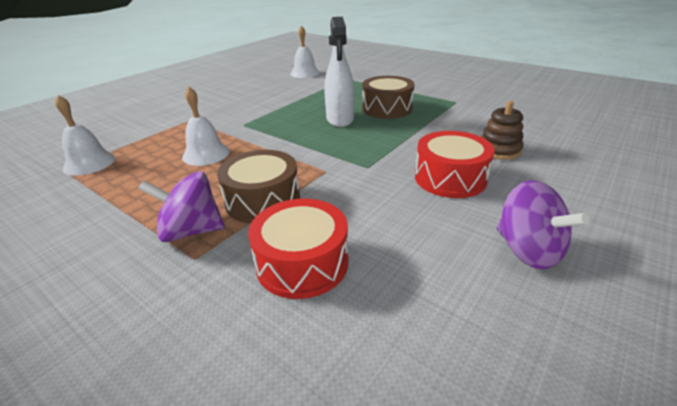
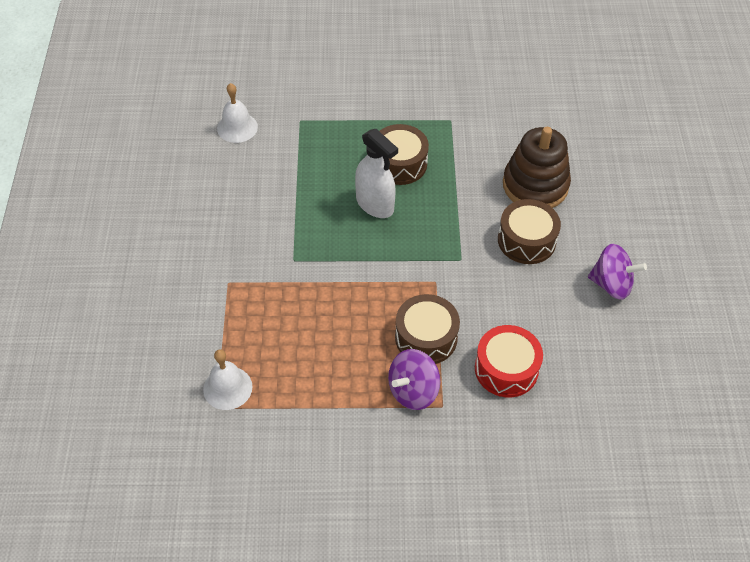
camera: 40 degrees left, 20 degrees up
(206, 154) = (316, 317): white bell -> none
(450, 178) = (526, 240): red drum -> brown drum
(499, 150) = (535, 185): brown stacking toy -> brown stacking toy, size x1.80

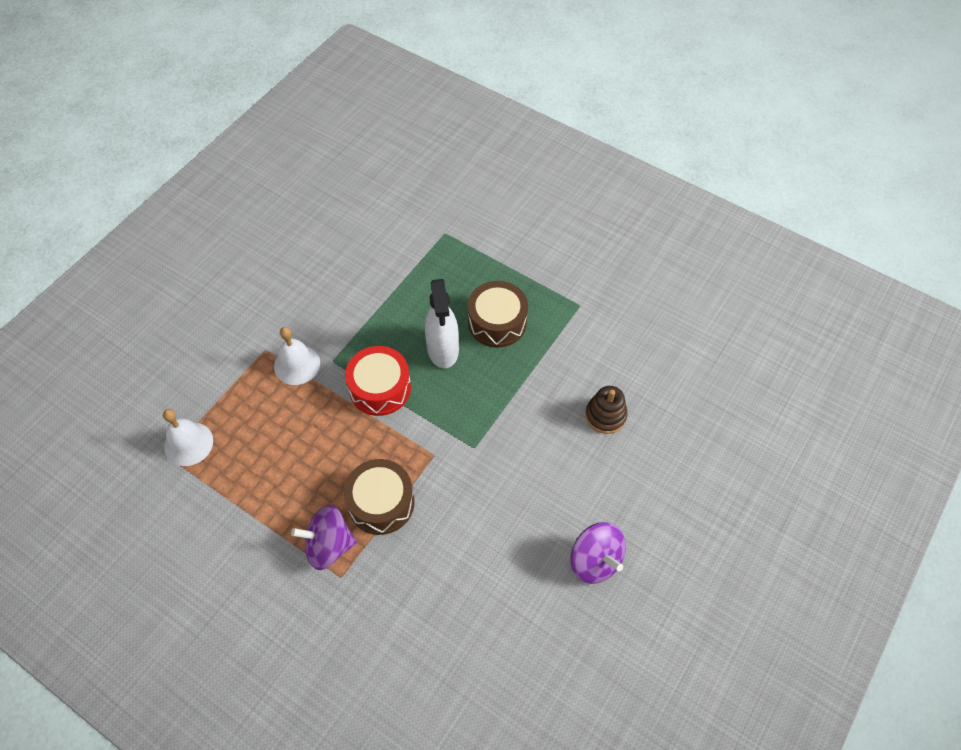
camera: 35 degrees right, 5 degrees up
(237, 127) = (387, 212): white bell -> white bell (297, 364)
(506, 369) = (425, 579): red drum -> red drum (380, 388)
(526, 240) = (550, 465): brown drum -> none
(535, 185) = (605, 415): brown stacking toy -> brown stacking toy, size x0.56

